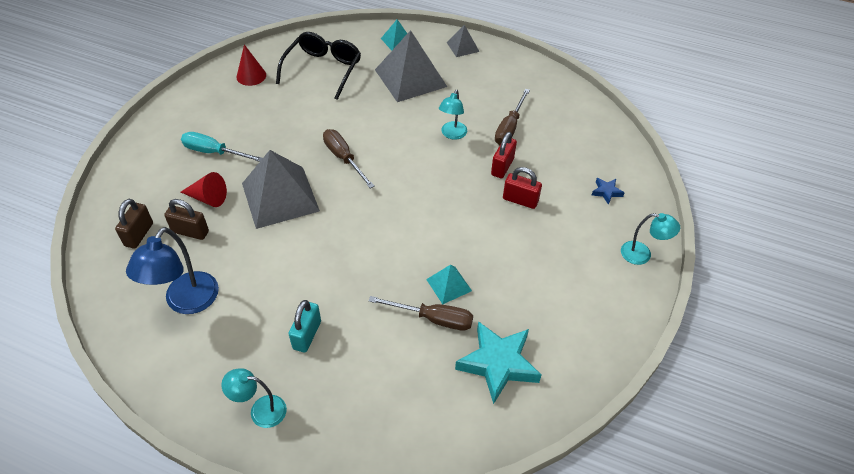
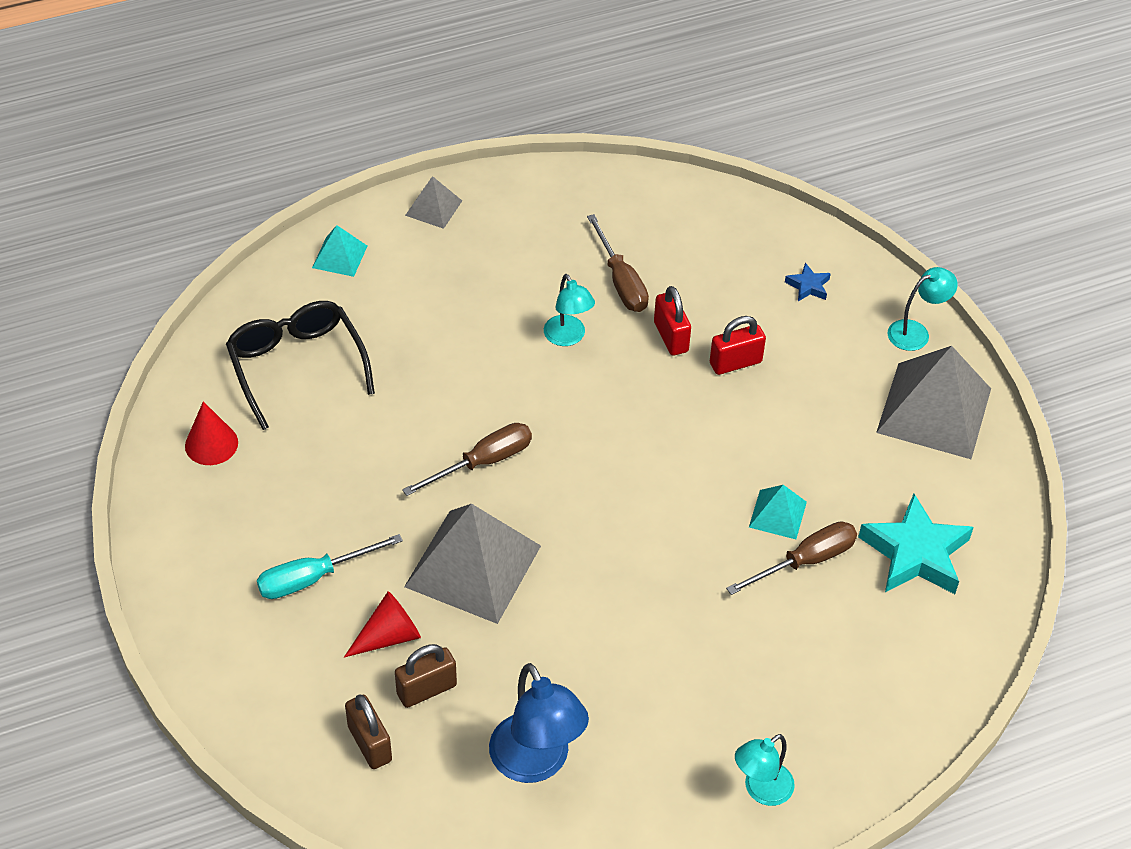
camera: 45 degrees left, 0 degrees up
(307, 335) = (707, 683): turquoise padlock -> none
(344, 158) = (483, 462): brown screwdriver -> brown screwdriver turned 135 degrees clockwise
(410, 78) = (424, 297): grey pyramid -> grey pyramid (934, 410)

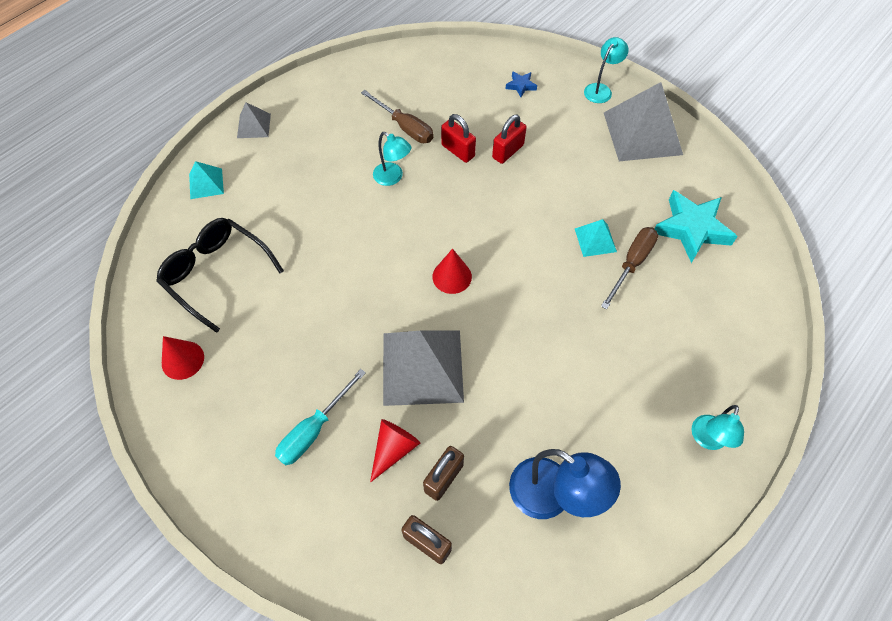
camera: 25 degrees left, 10 degrees up
(483, 462) = (386, 288): brown screwdriver -> none
(569, 482) = (452, 276): none -> red cone

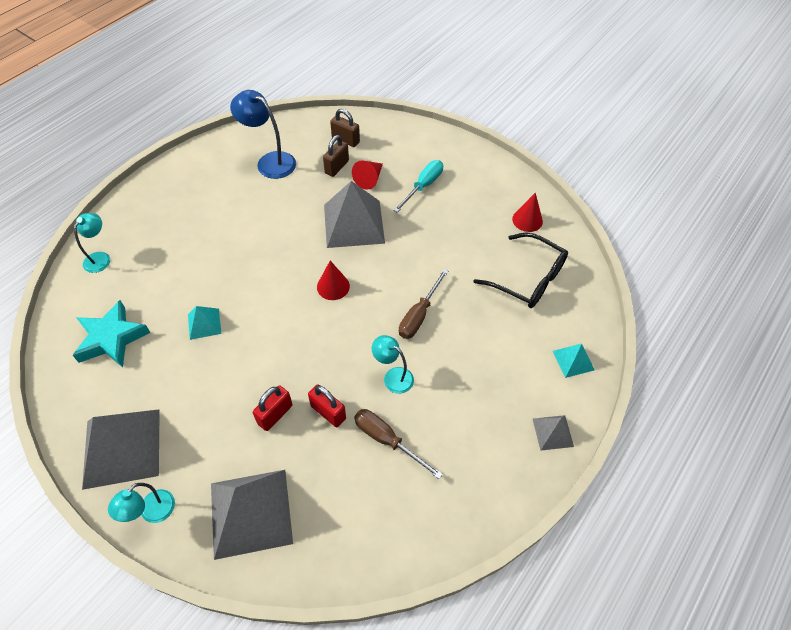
camera: 175 degrees right, 5 degrees down
(521, 86) = (250, 512): blue star -> grey pyramid
(632, 264) = (177, 304): brown screwdriver -> brown screwdriver (419, 315)
(707, 439) = (161, 192): turquoise lamp -> turquoise lamp (100, 258)

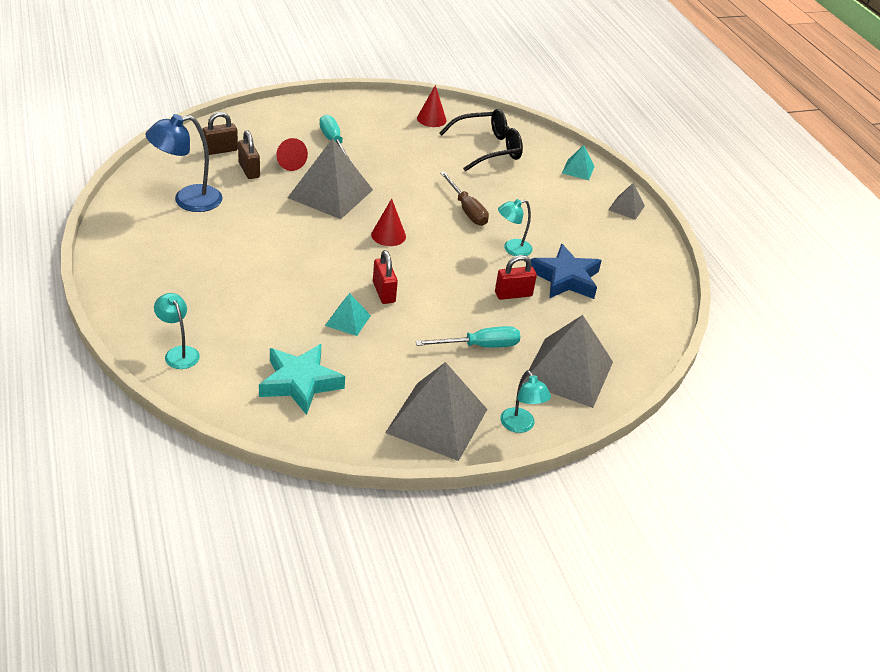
camera: 60 degrees left, 15 degrees down
(237, 426) = (480, 346): none -> turquoise screwdriver
(275, 414) = (488, 321): red padlock -> red padlock (384, 292)
(387, 440) = (565, 278): brown screwdriver -> blue star

